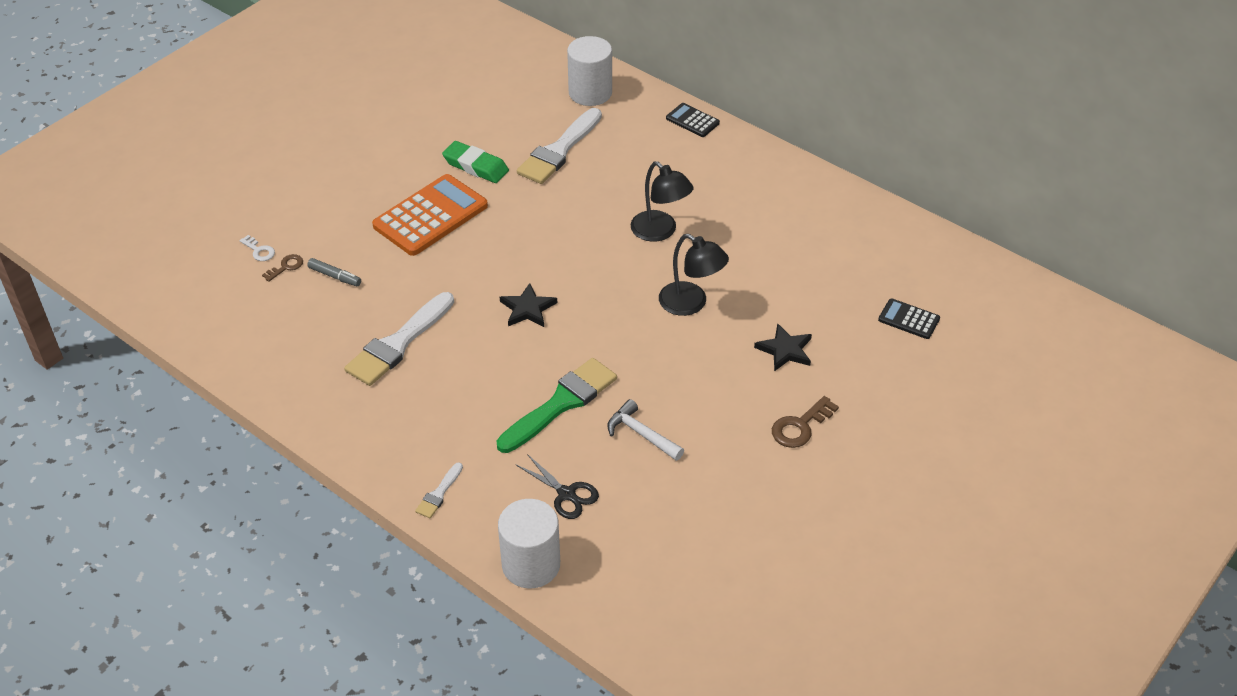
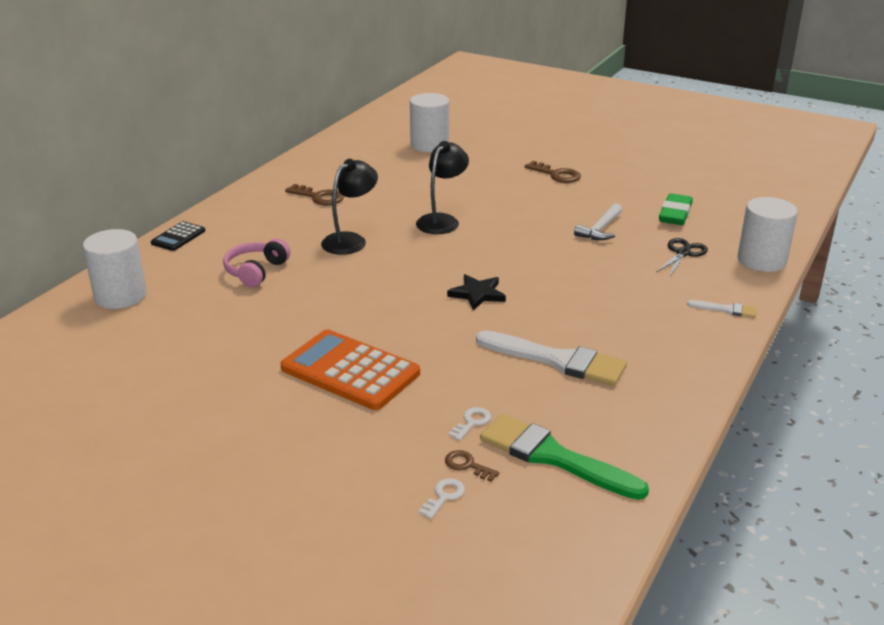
camera: 100 degrees left, 15 degrees down
(335, 276) = (472, 422): grey marker -> white key
(476, 166) = (256, 353): green eraser -> green eraser (675, 214)
(559, 150) = (227, 304): white brush -> none
(561, 403) = (588, 265): green brush -> green brush (553, 457)
(612, 168) = (256, 271): none -> pink headphones
(766, 215) = (319, 197): none -> brown key
(785, 350) = (480, 183): black star -> none
(909, 319) = (429, 145): black calculator -> white cylinder

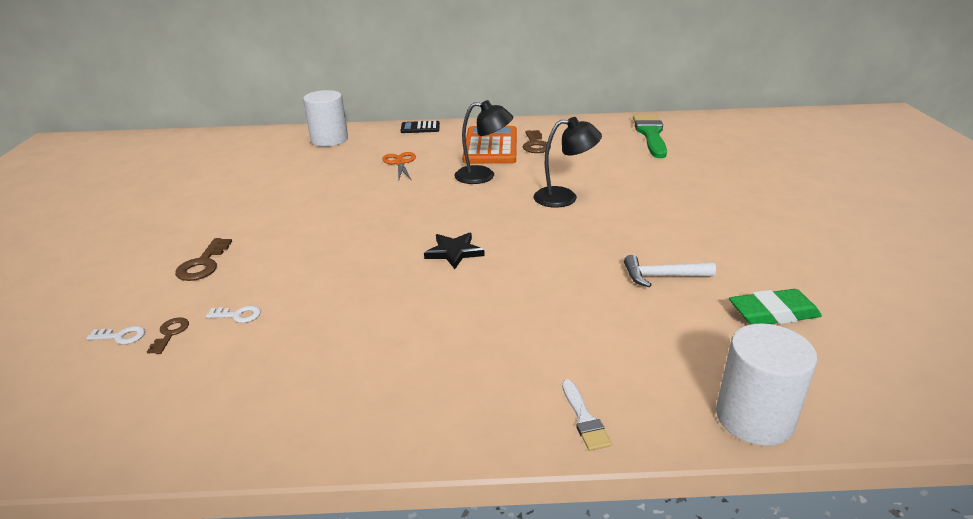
camera: 60 degrees right, 0 degrees up
(256, 271) = (400, 163): pink headphones -> orange scissors
(350, 371) = (287, 239): orange calculator -> orange calculator (491, 146)
(429, 145) = (693, 150): white cylinder -> none
(553, 457) = (198, 377): green brush -> green brush (650, 134)
(556, 175) = (741, 219): brown key -> brown key (203, 264)
(557, 360) = (371, 329): white brush -> none
(683, 253) = (683, 346): black scissors -> none

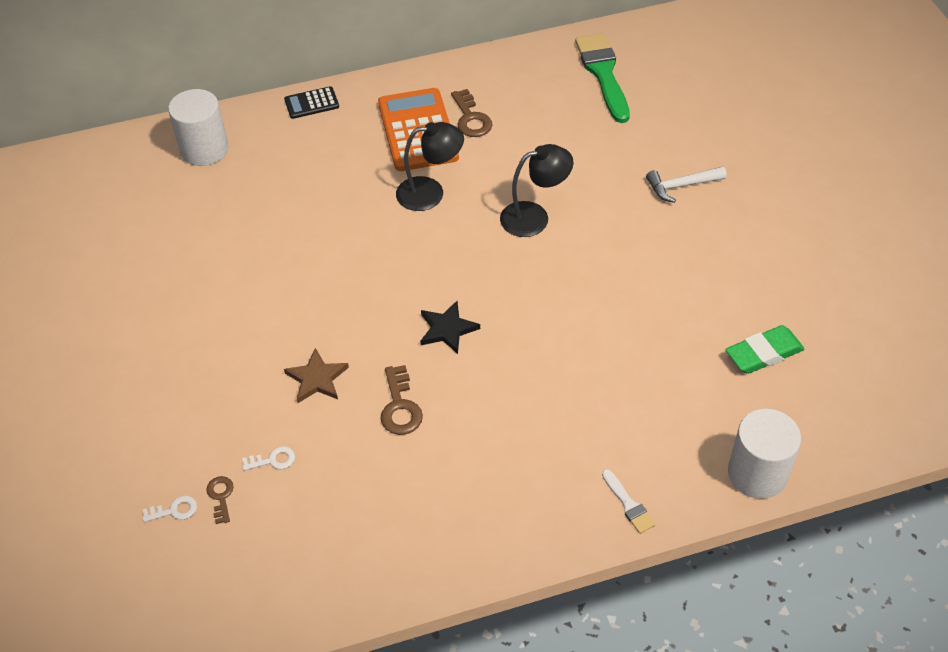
camera: 15 degrees left, 20 degrees up
(203, 264) = (189, 399): brown key -> brown key (400, 406)
(319, 267) = (317, 379): none -> brown star
(400, 163) = (320, 184): orange scissors -> none
(662, 276) = (660, 324): white hammer -> white hammer (681, 186)

